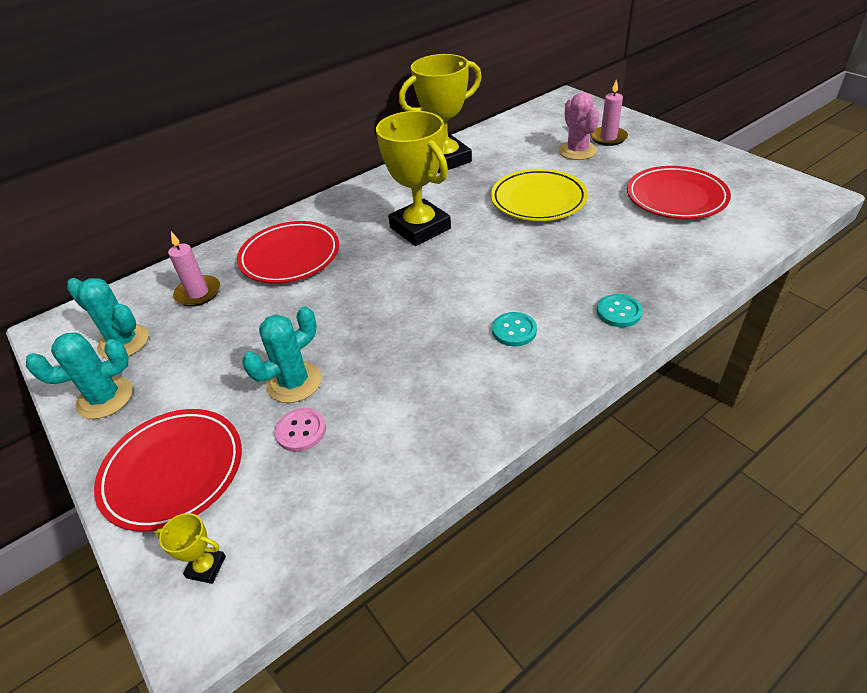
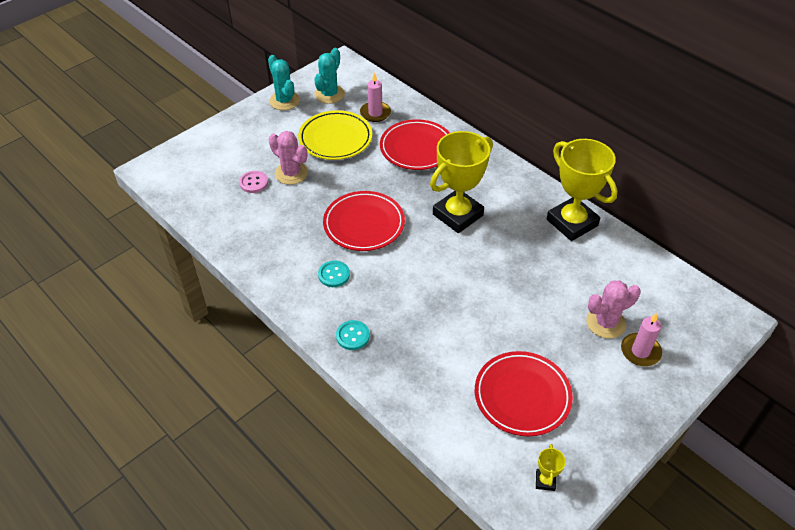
camera: 80 degrees right, 5 degrees up
(173, 471) = (231, 140): red plate -> red plate (364, 224)
(206, 567) = (175, 165): yellow trophy -> yellow trophy (545, 481)
(294, 382) = (291, 173): turquoise cactus -> pink cactus
(538, 200) = (508, 290): yellow plate -> yellow plate (335, 139)

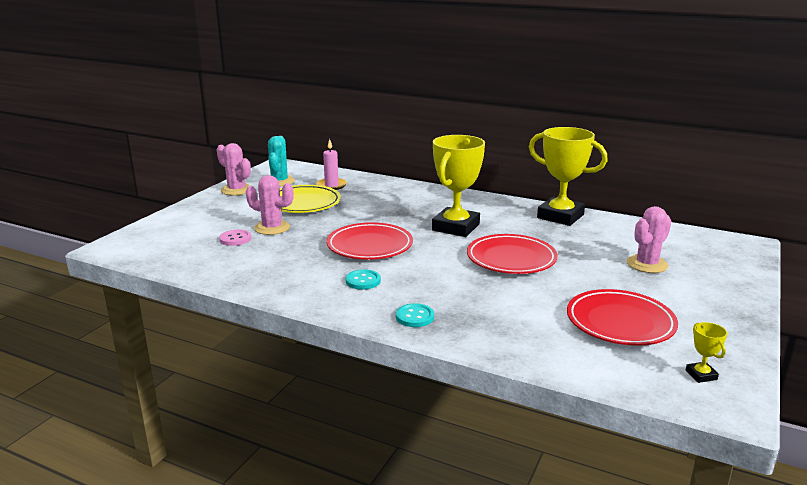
camera: 20 degrees left, 25 degrees down
(284, 101) = (236, 190): turquoise cactus -> pink cactus
(417, 148) = (386, 198): red plate -> red plate (511, 259)
(640, 351) = (693, 275): pink candle -> none

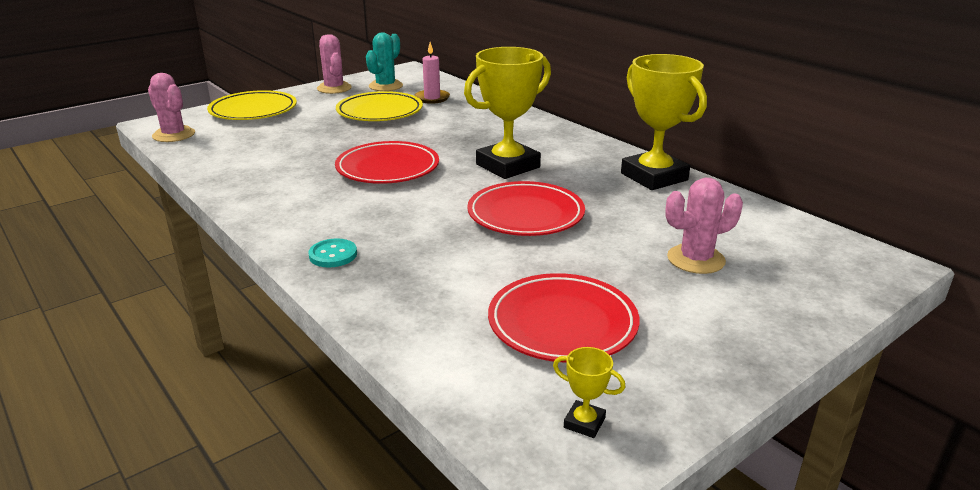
camera: 25 degrees right, 5 degrees up
(189, 220) = (253, 111): none -> yellow plate
(235, 239) = (270, 136): pink button -> none
(272, 228) = (317, 131): pink cactus -> pink cactus (174, 135)
(363, 281) = (332, 204): turquoise button -> none
(701, 375) = (584, 423): yellow trophy -> yellow trophy turned 75 degrees counterclockwise

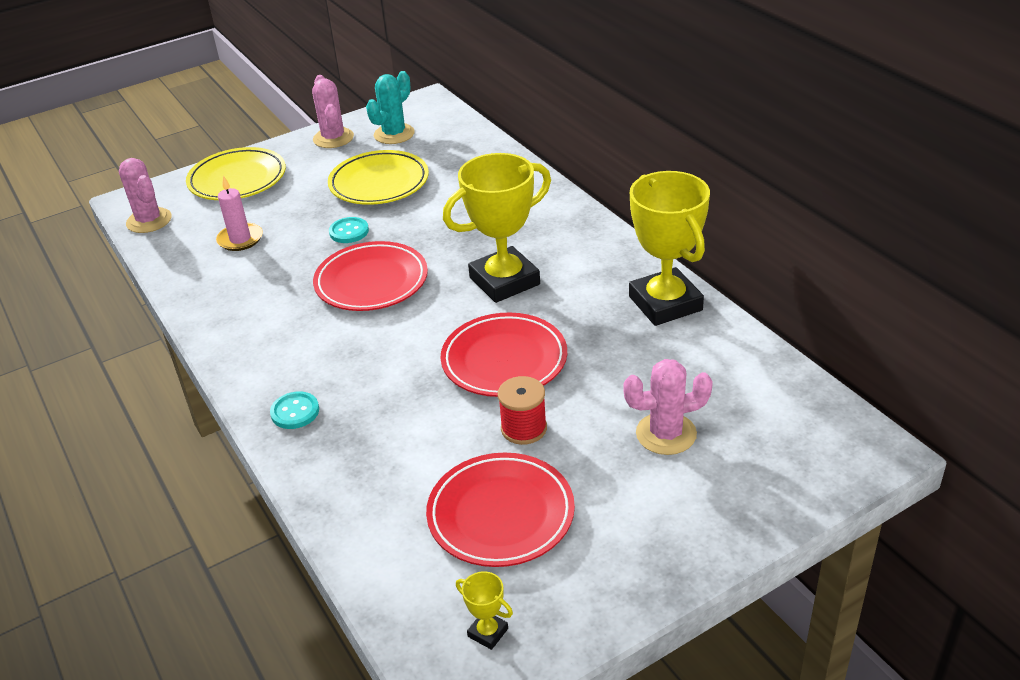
camera: 10 degrees right, 10 degrees up
(360, 139) = (349, 231): none -> turquoise button
(432, 98) = (444, 158): pink candle -> pink candle (240, 239)
(561, 260) = (524, 428): none -> red spool

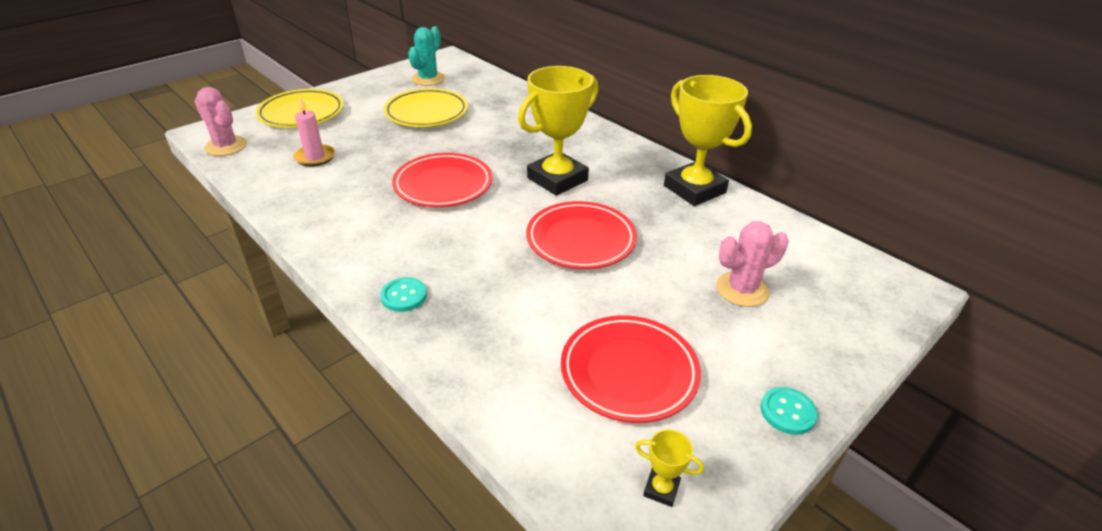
camera: 15 degrees left, 0 degrees up
(333, 138) = (378, 82): pink cactus -> none
(349, 231) = (411, 148): turquoise button -> turquoise button (787, 412)
(524, 428) = (619, 294): red spool -> none

